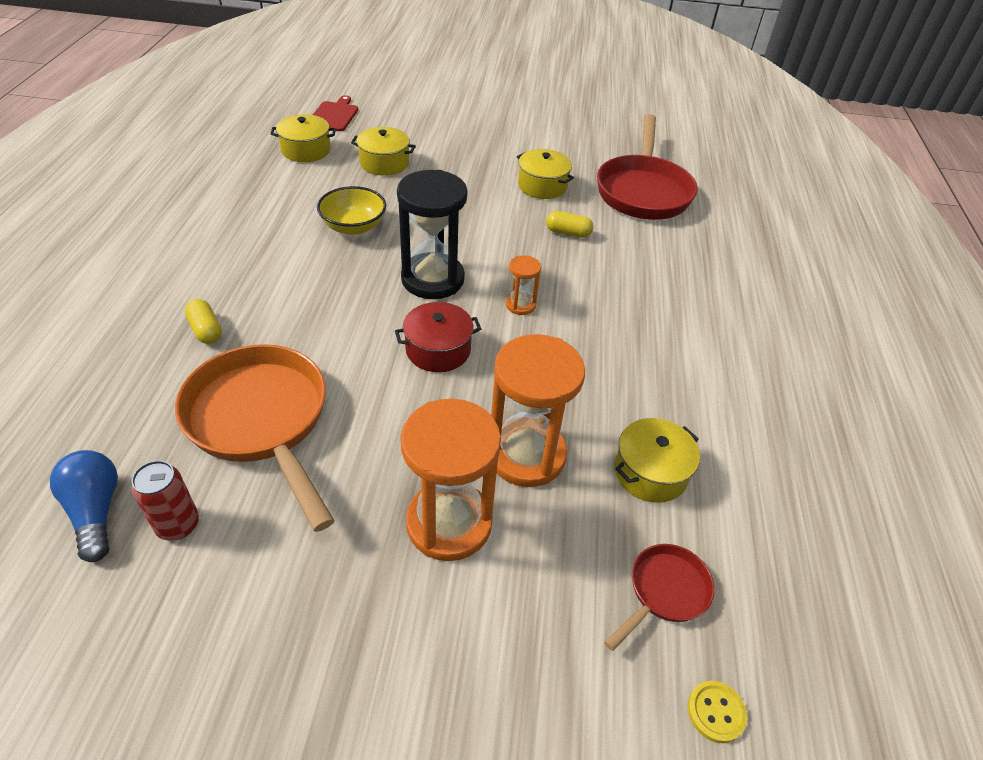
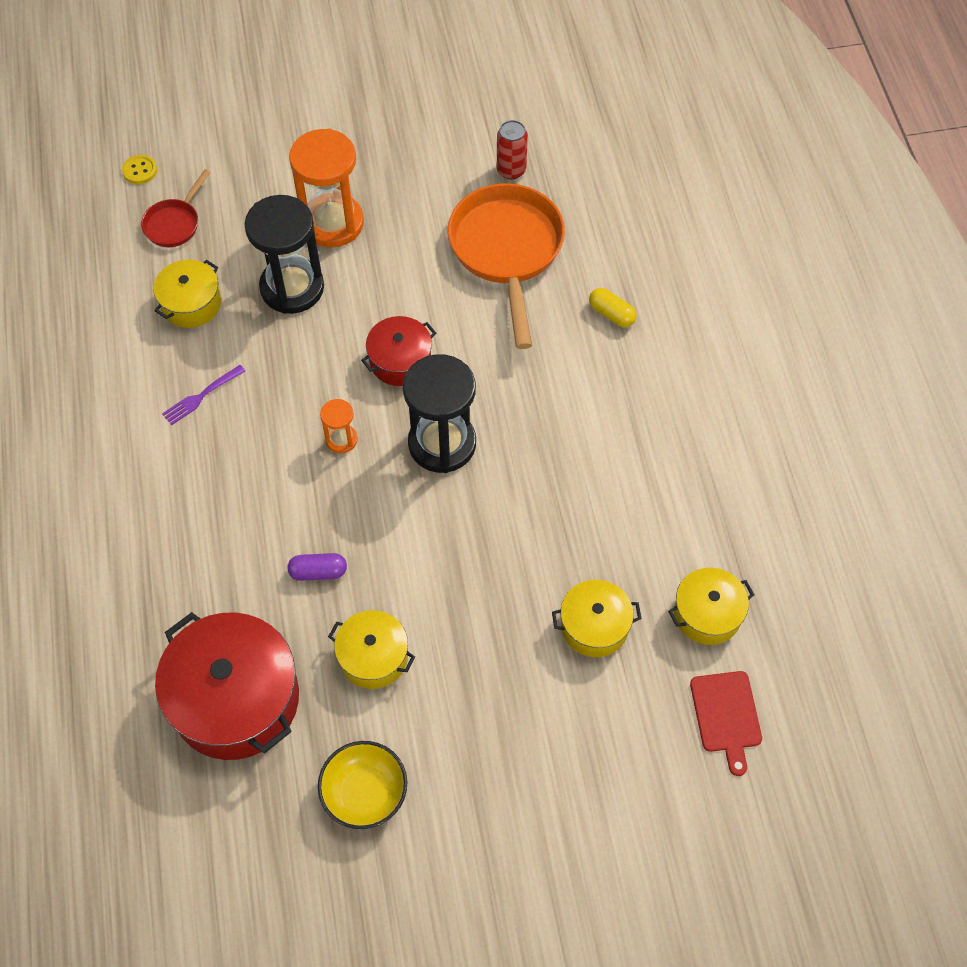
camera: 165 degrees right, 15 degrees up
(96, 511) = (569, 162): blue light bulb -> none
(261, 421) = (507, 251): orange pan -> orange pan turned 135 degrees counterclockwise
(354, 227) = (563, 491): yellow bowl -> yellow bowl (365, 793)
(526, 455) = (292, 288): orange hourglass -> black hourglass
(568, 233) = (318, 572): yellow capsule -> purple capsule
(643, 191) = (235, 699): red pan -> red pot
(647, 375) = (202, 396): none -> purple fork

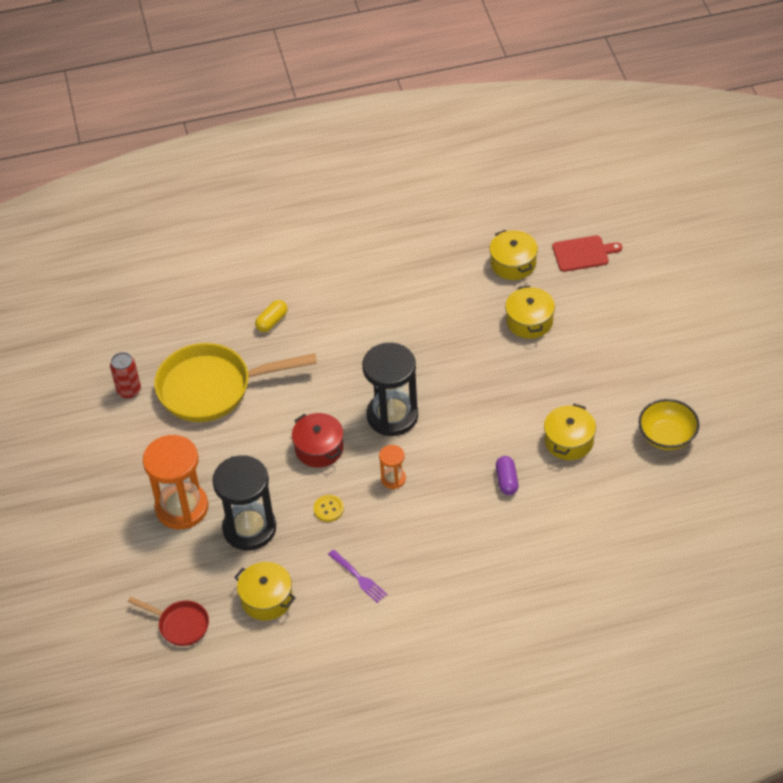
camera: 90 degrees left, 10 degrees down
(140, 170) = (118, 662): yellow button -> yellow button (328, 509)
(235, 699) = (612, 518): red pot -> none
(507, 251) = (212, 388): orange pan -> yellow pan

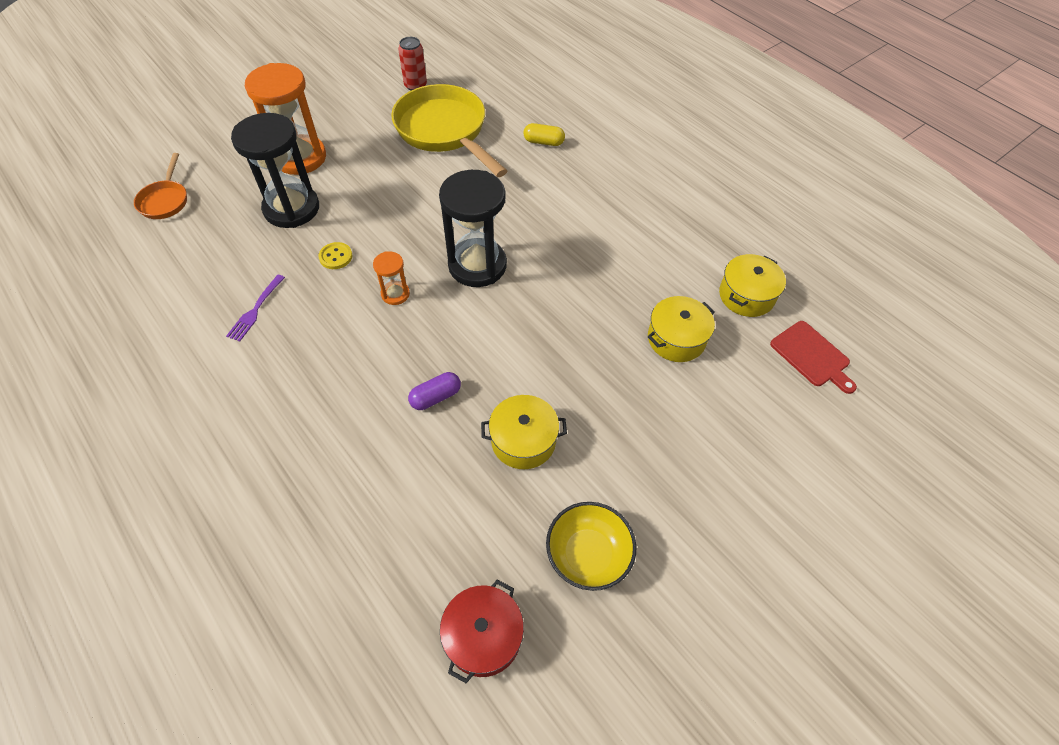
camera: 60 degrees right, 5 degrees up
(180, 625) = (165, 200): red pan -> orange pan
(266, 599) = (210, 249): yellow pot -> none
(319, 448) = (409, 224): red pot -> red pot (483, 636)

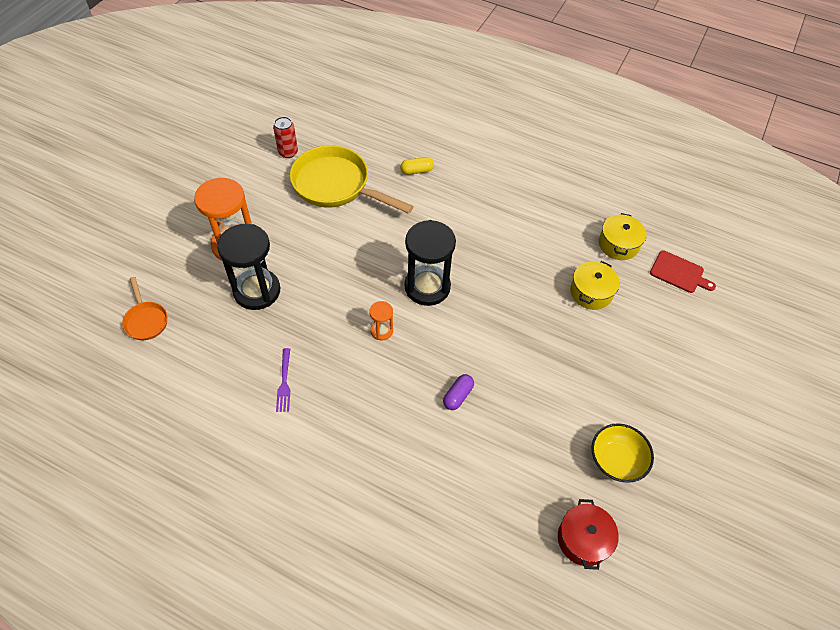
camera: 25 degrees left, 0 degrees up
(336, 257) = (318, 318): yellow button -> none
(523, 440) = (534, 402): yellow pot -> none

